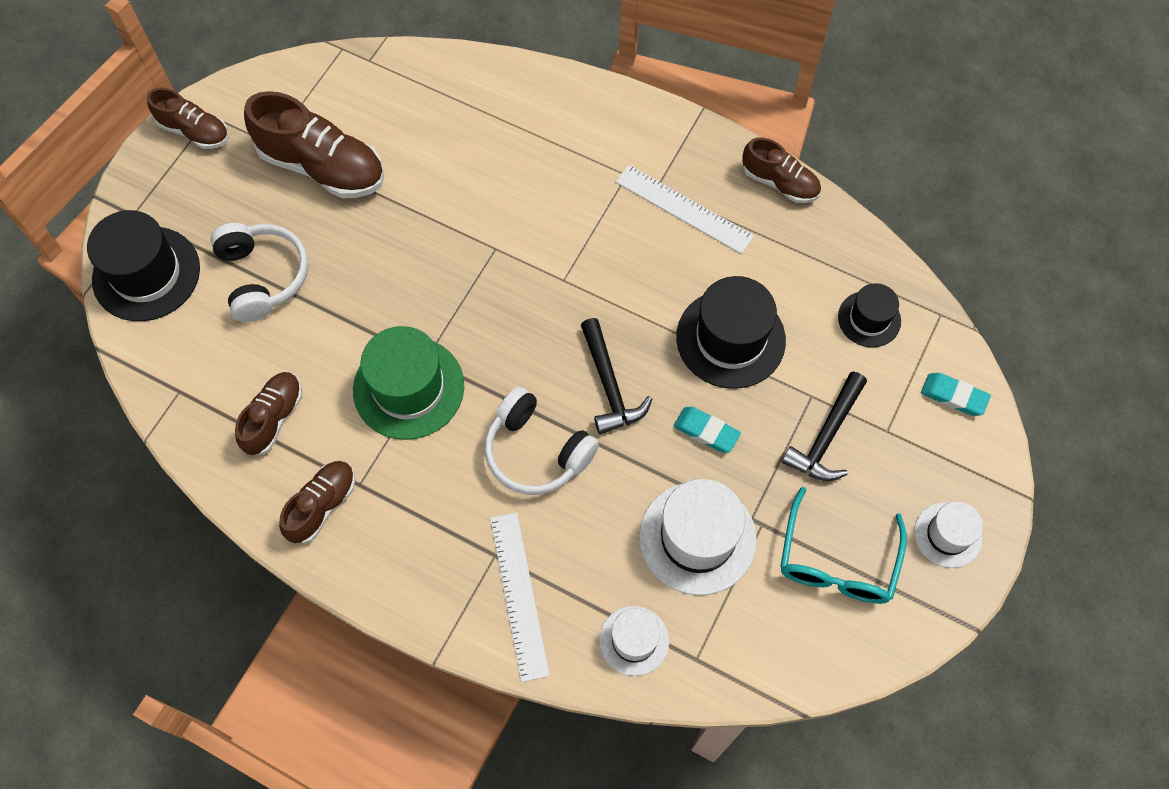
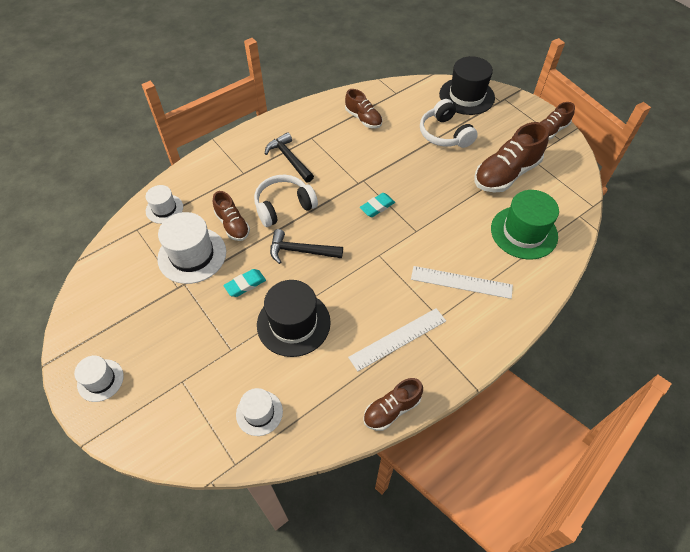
camera: 115 degrees right, 10 degrees down
(262, 277) = (445, 134): white headphones -> white headphones turned 60 degrees clockwise
(322, 506) = (309, 123): brown shoe -> brown shoe (232, 225)
(408, 388) = (350, 169): green hat -> green hat (524, 232)
(519, 595) = (218, 175): white ruler -> white ruler (461, 282)
(826, 436) = (201, 345): black hammer -> black hammer (289, 159)
(837, 561) = (132, 313): turquoise glasses -> none
(869, 319) = (259, 413): black hat -> white hat
(953, 396) = (175, 436): turquoise eraser -> turquoise eraser (377, 207)

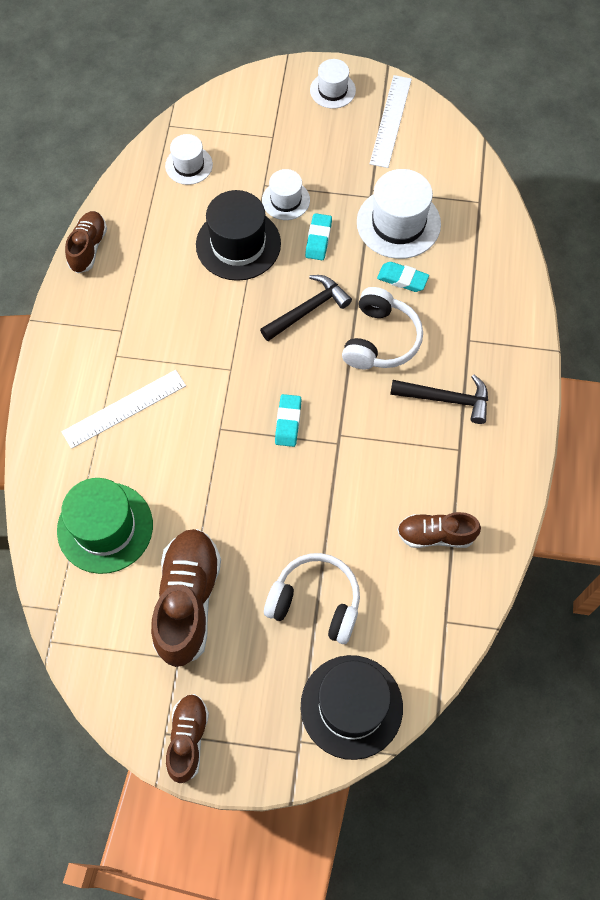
camera: 135 degrees right, 10 degrees up
(164, 209) = (485, 239): white hat -> white hat (286, 200)
(232, 225) = (402, 279): brown shoe -> turquoise eraser
(398, 339) = (135, 305): white ruler -> white ruler (390, 121)

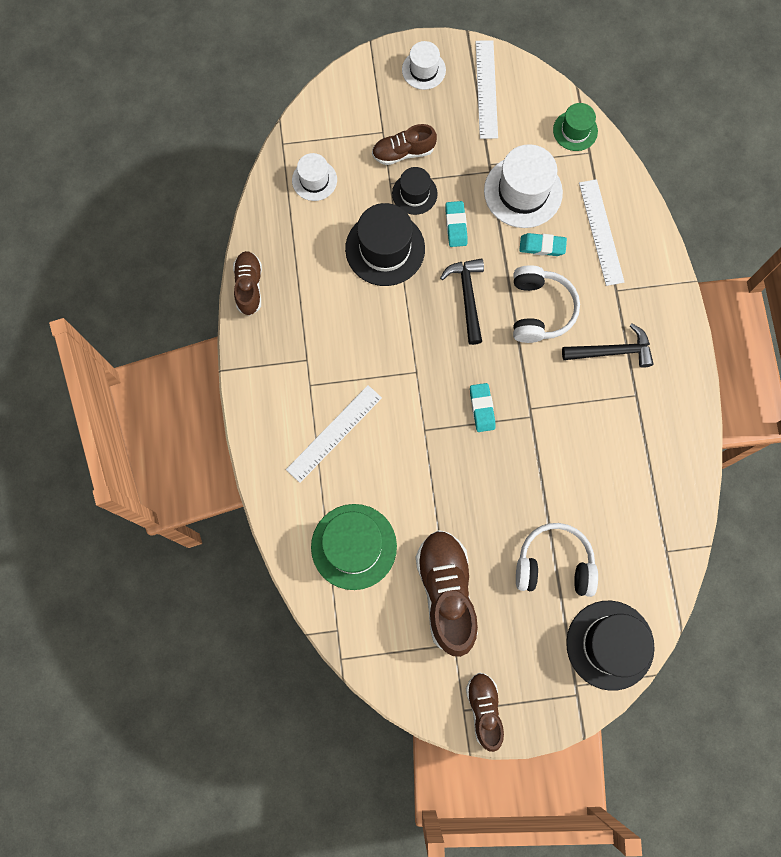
camera: 15 degrees left, 10 degrees up
(286, 200) = (414, 193): white hat -> black hat
(308, 309) = (467, 297): black hammer -> black hammer turned 45 degrees counterclockwise
(435, 535) = (637, 478): brown shoe -> brown shoe (403, 152)
(469, 280) = (601, 232): none -> white ruler
(470, 178) = (575, 131): none -> green hat

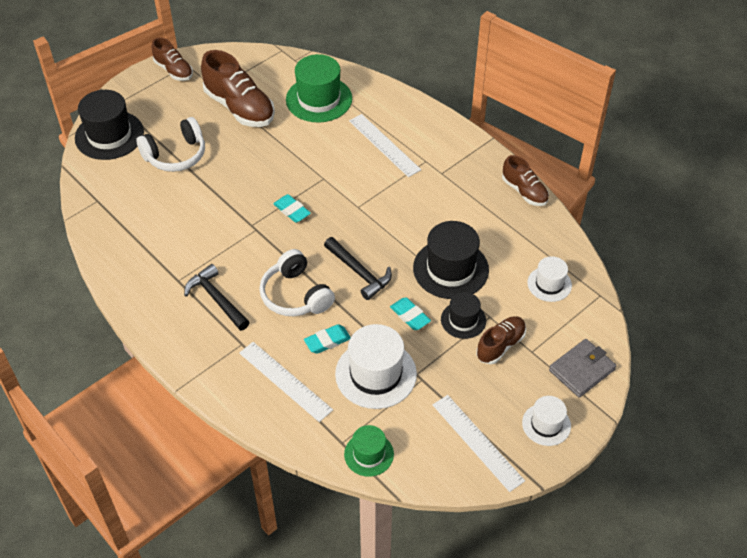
camera: 145 degrees right, 25 degrees down
(334, 433) = (384, 145): white ruler -> white ruler turned 45 degrees counterclockwise
(358, 93) = (581, 370): none -> grey wallet
(612, 351) = (216, 299): black hammer -> black hammer turned 90 degrees clockwise

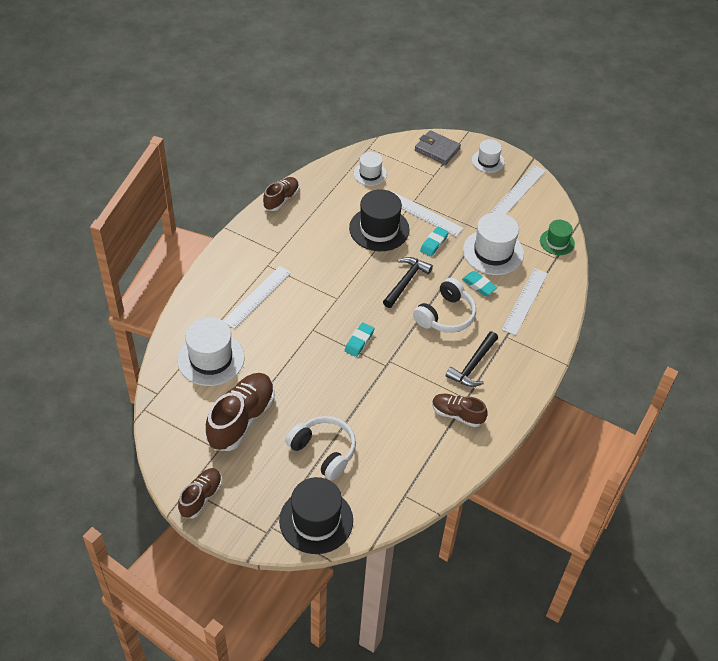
camera: 110 degrees left, 0 degrees up
(319, 99) = (211, 359): green hat -> white hat
(463, 320) = (423, 214): black hat -> white ruler
(500, 345) = (436, 191): brown shoe -> brown shoe (457, 414)

